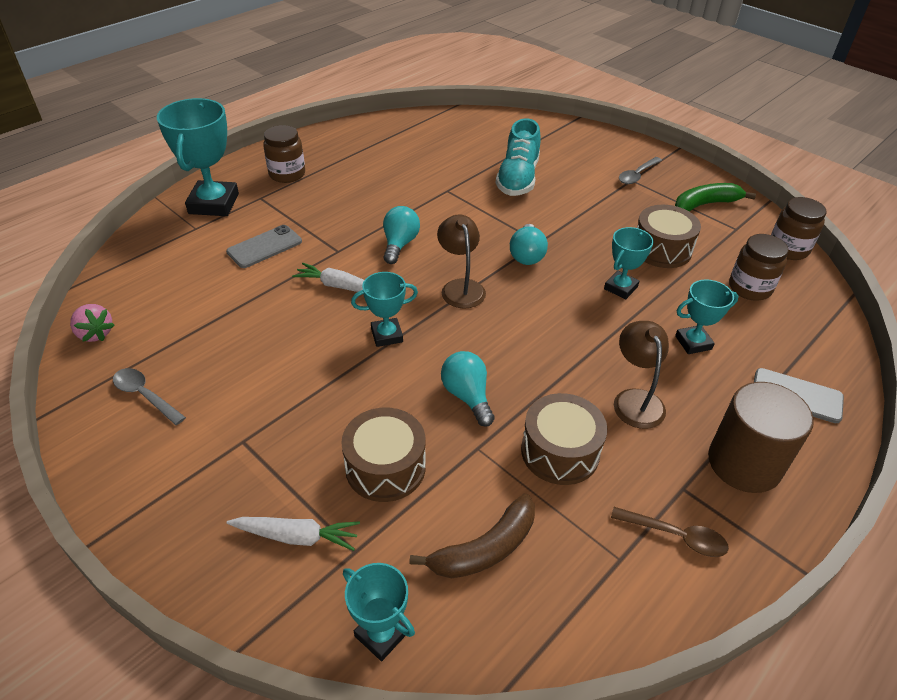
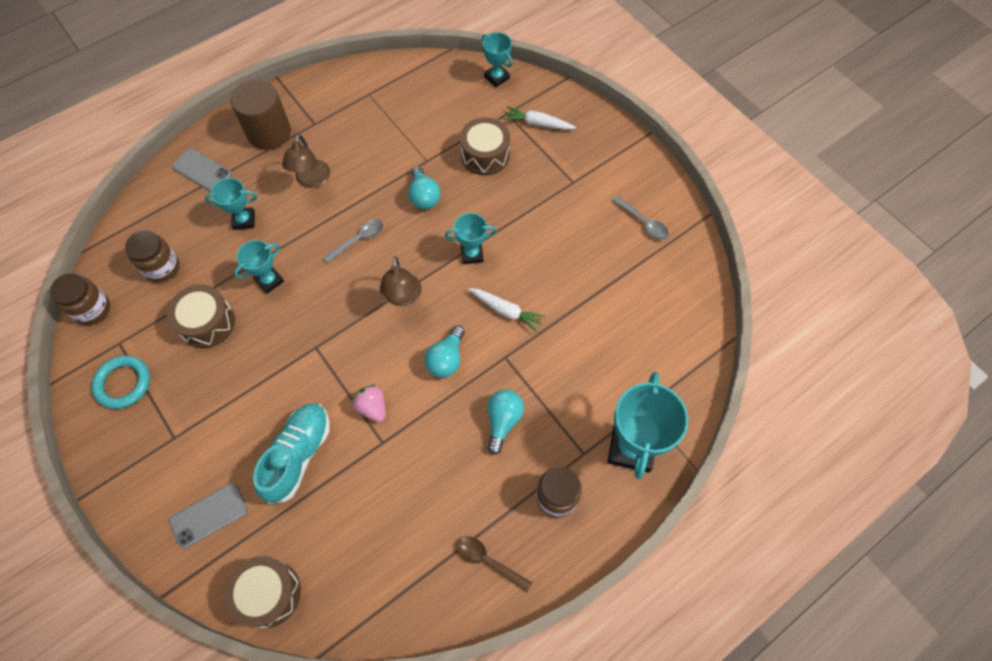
camera: 170 degrees left, 20 degrees up
(95, 334) = (696, 282): pink strawberry -> pink strawberry (372, 407)
(264, 247) = (573, 371): grey phone -> grey phone (209, 515)
(485, 548) = (437, 106): brown banana -> none
(527, 255) = (333, 330): turquoise light bulb -> turquoise light bulb (503, 421)
(560, 452) = (377, 152): brown drum -> brown drum (268, 593)
(637, 175) = (162, 446): grey spoon -> grey spoon (358, 240)
(675, 536) = (333, 101): brown spoon -> brown spoon (488, 561)
(705, 205) = (123, 383): green banana -> turquoise ring

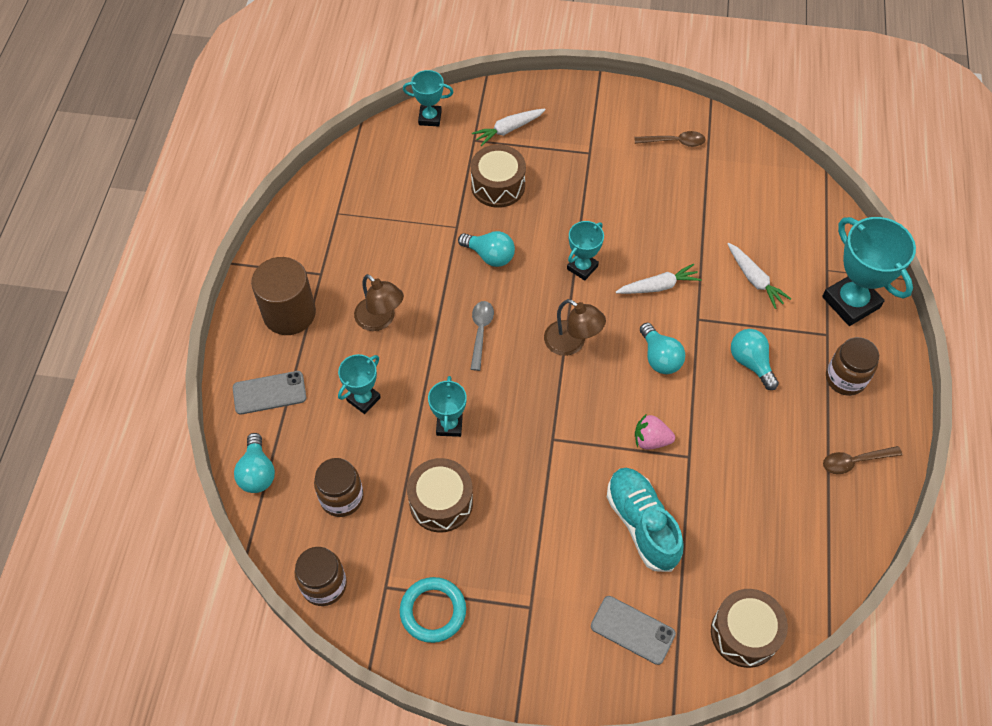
camera: 45 degrees left, 5 degrees down
(140, 211) = (257, 472): none -> turquoise light bulb
(209, 515) = (632, 630): grey phone -> grey phone turned 75 degrees counterclockwise
(579, 366) = (754, 279): none -> white carrot
(643, 222) = (674, 142): grey spoon -> brown spoon

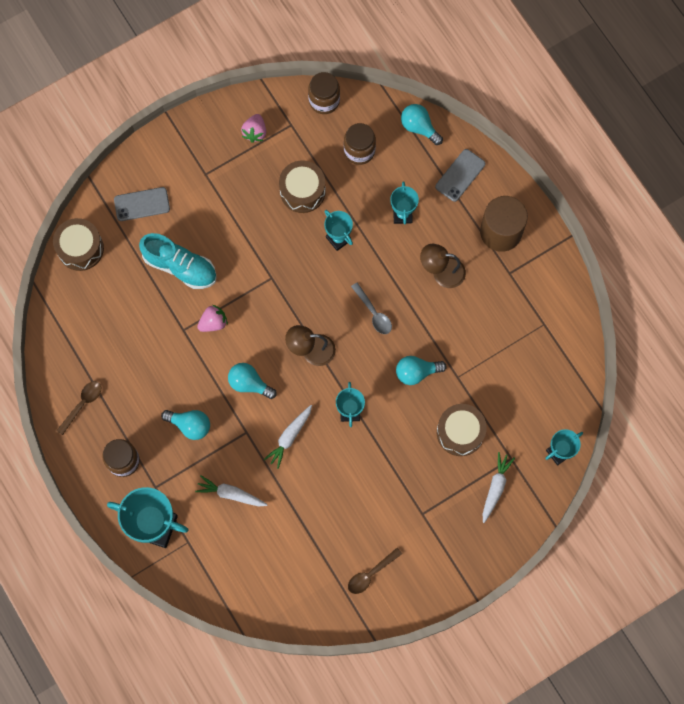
camera: 140 degrees right, 15 degrees up
(433, 611) = (255, 132): turquoise ring -> pink strawberry

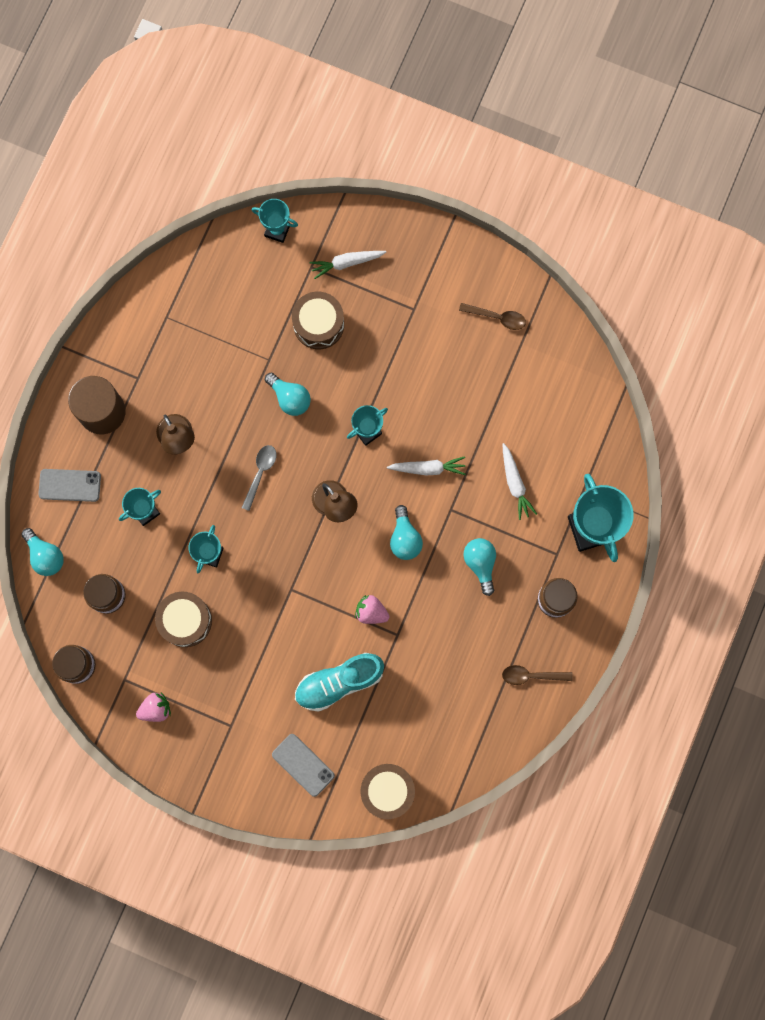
camera: 125 degrees left, 5 degrees up
(180, 266) = (339, 682): turquoise shoe -> turquoise shoe turned 105 degrees counterclockwise
(419, 127) = (45, 556): turquoise light bulb -> turquoise light bulb turned 45 degrees counterclockwise

